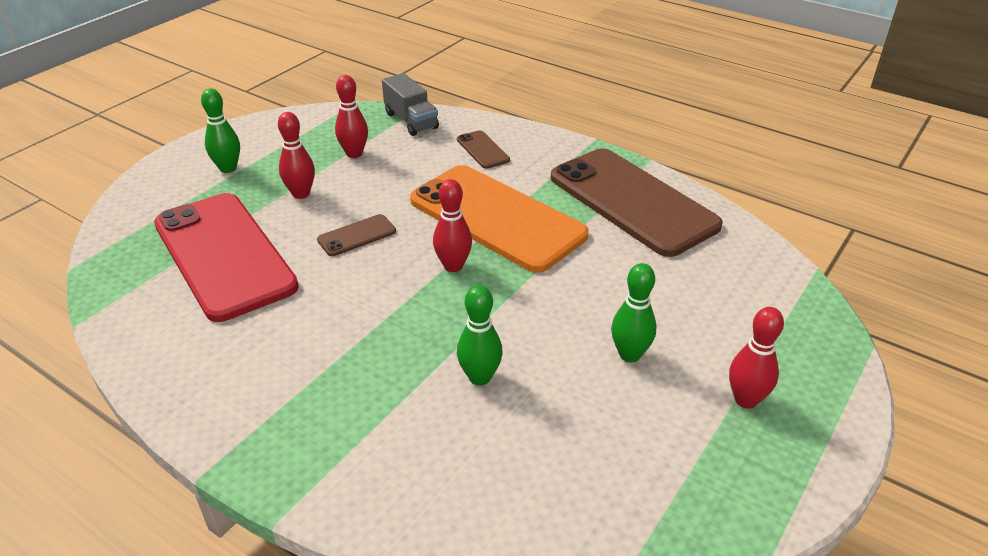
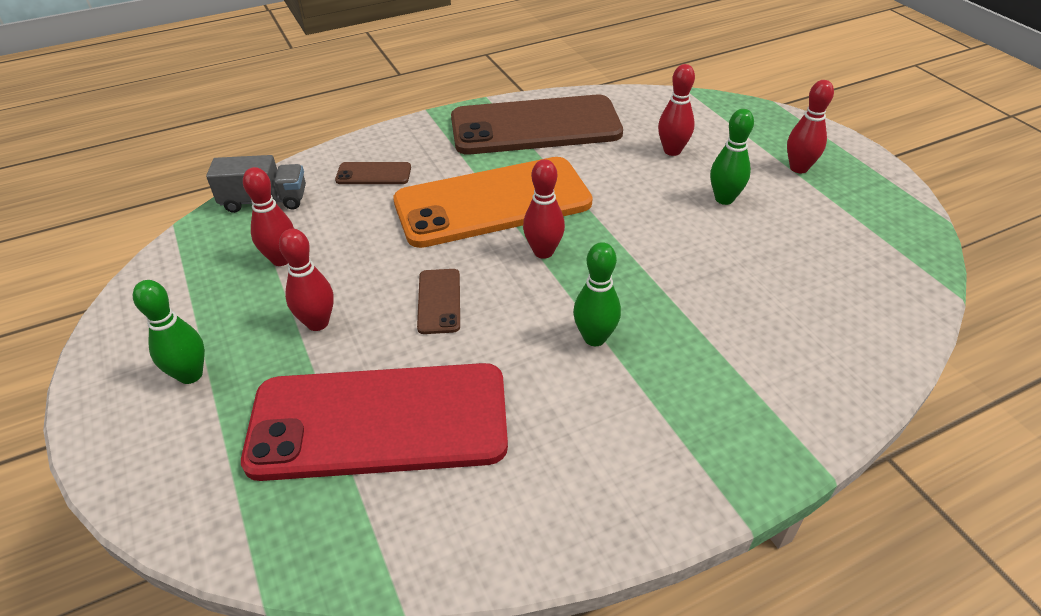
camera: 60 degrees left, 5 degrees up
(480, 377) = (707, 285): green bowling pin -> green bowling pin (594, 338)
(680, 296) = (672, 151): none -> red bowling pin

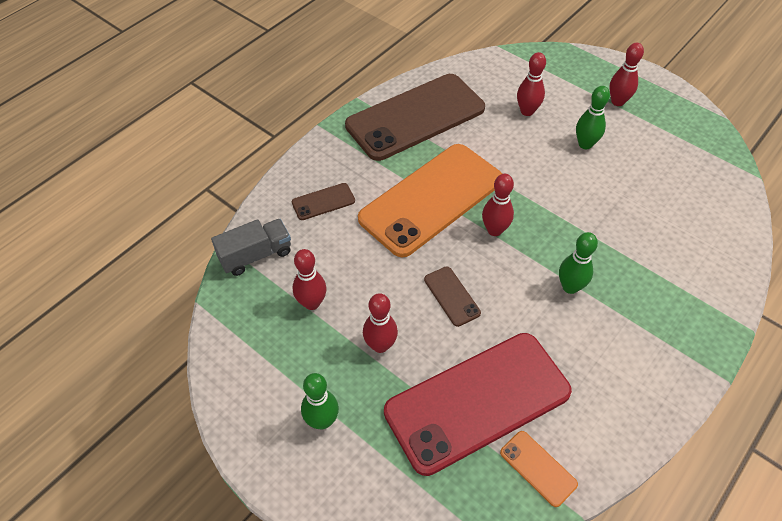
camera: 25 degrees left, 10 degrees up
(393, 529) = (538, 468): none -> orange phone

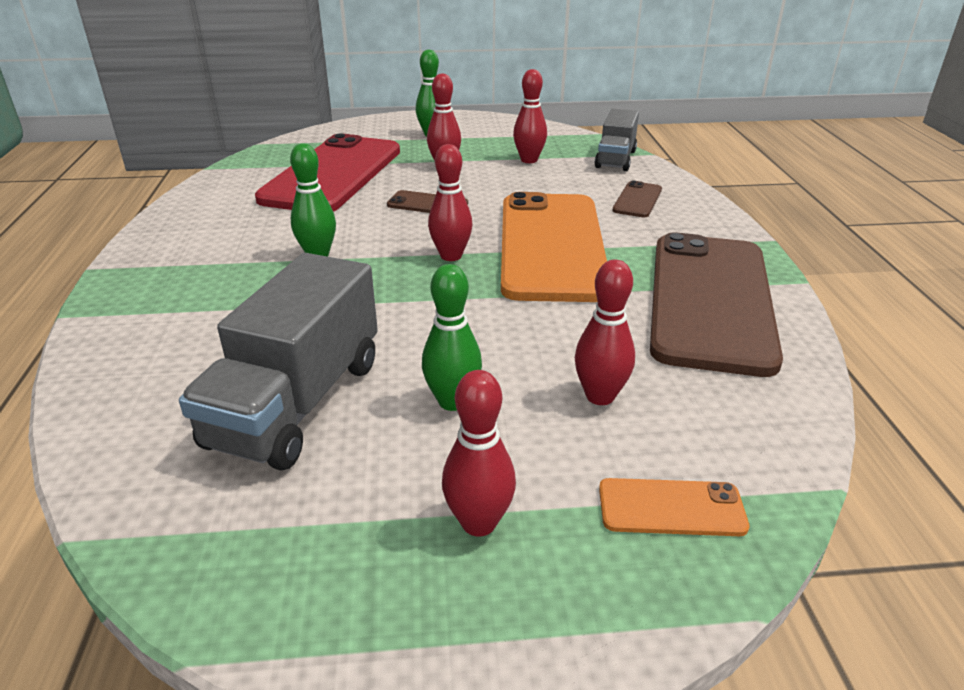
camera: 135 degrees right, 20 degrees down
(538, 468) = (253, 171): orange phone -> orange phone (671, 508)
(649, 183) = (297, 403): none -> grey truck

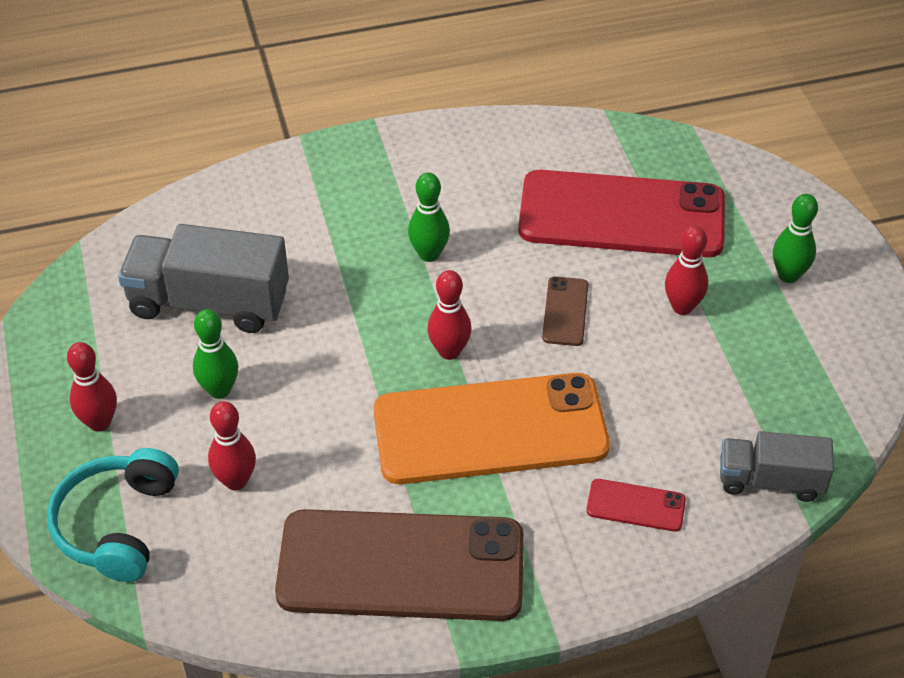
camera: 80 degrees right, 15 degrees up
(529, 160) = (732, 387): red bowling pin -> none
(637, 200) = (635, 506): brown phone -> red phone
(671, 508) = (117, 525): orange phone -> turquoise headphones

